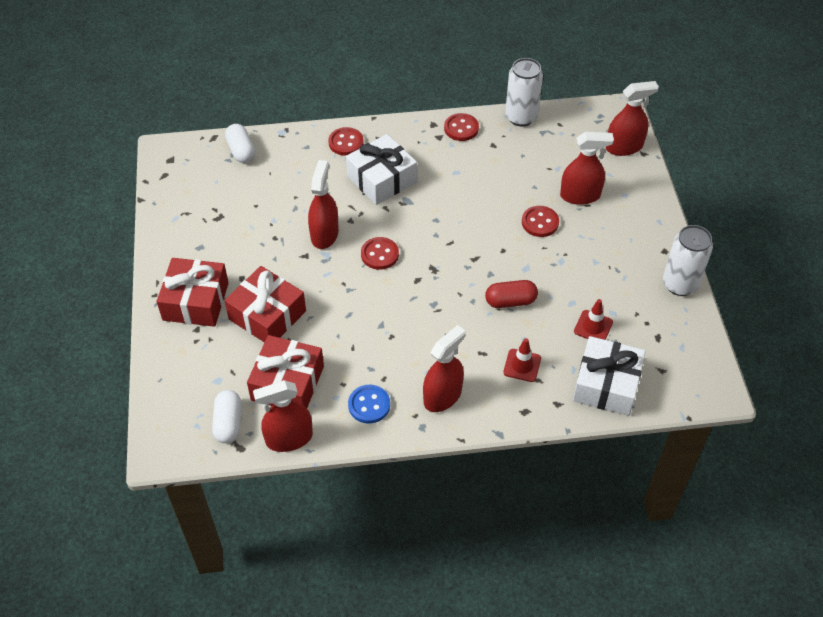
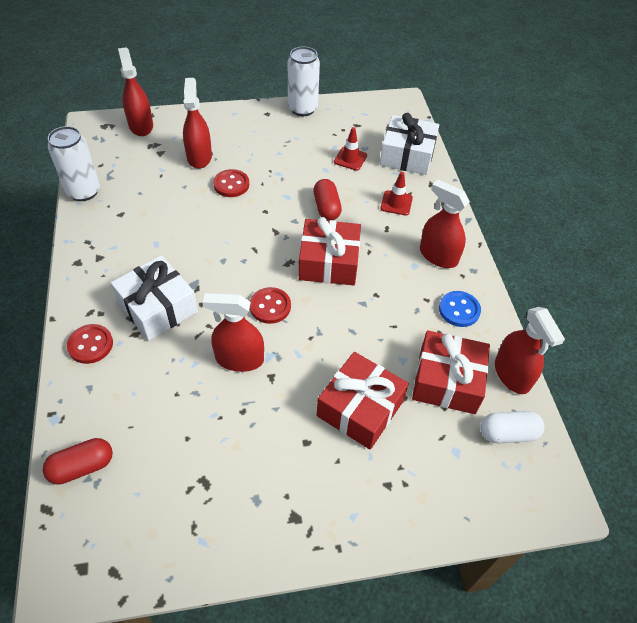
camera: 95 degrees left, 0 degrees up
(195, 301) = (346, 492): red gift -> red gift (329, 262)
(241, 151) = (82, 467): white capsule -> red capsule
(461, 128) = (90, 238): red button -> none

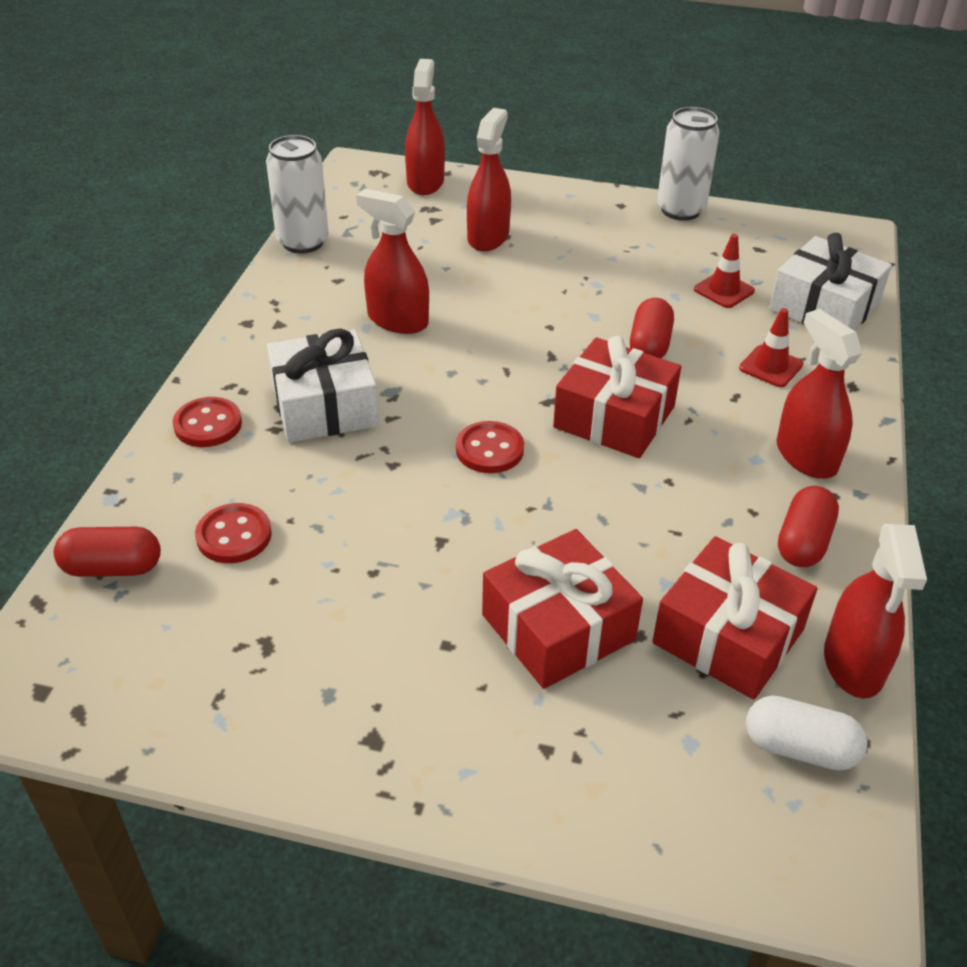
camera: 25 degrees right, 10 degrees down
(231, 184) = (516, 281): red button -> red button (234, 536)
(239, 359) = (405, 503): red spray bottle -> red spray bottle (397, 320)
(459, 310) = (803, 542): blue button -> red capsule

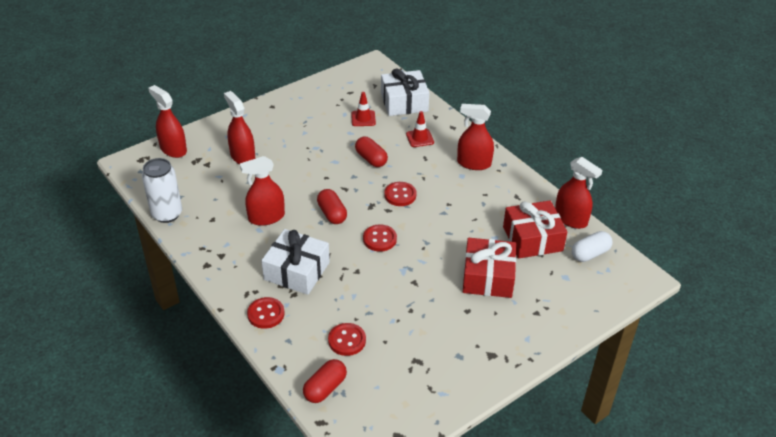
camera: 50 degrees left, 0 degrees up
(614, 417) = (400, 195): red gift -> red button
(680, 210) = (298, 93): white can -> none
(803, 542) = (511, 193): red capsule -> red capsule (332, 214)

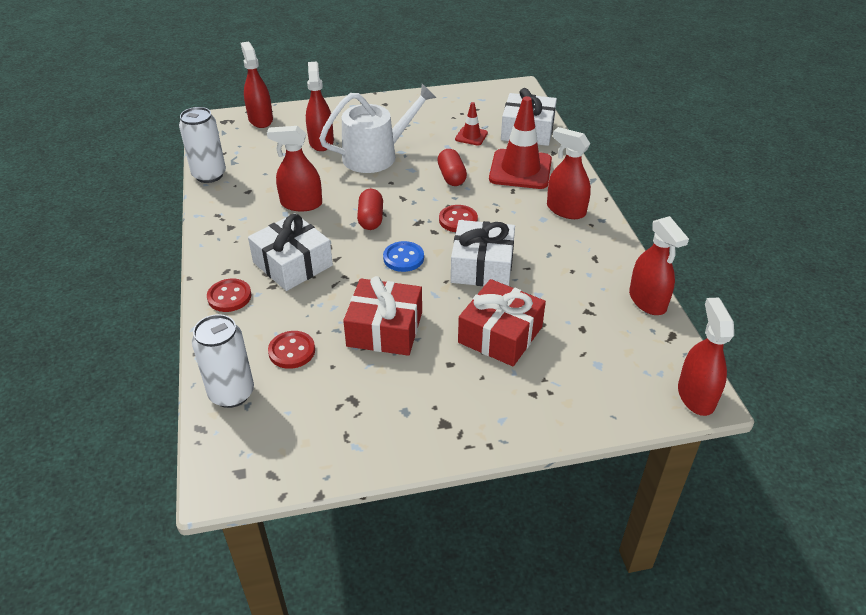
camera: 25 degrees right, 0 degrees up
(298, 156) = (376, 155): none -> white watering can
(325, 388) = (231, 393): red capsule -> white can
(379, 239) = (403, 258): red button -> blue button
(420, 138) = (520, 169): red traffic cone -> red traffic cone, size x2.01
(442, 228) = (482, 266): none -> white gift
(532, 239) = (584, 309): red gift -> red gift (385, 329)
(590, 254) = (647, 347): white capsule -> none
(638, 278) = (696, 396): none -> red spray bottle

